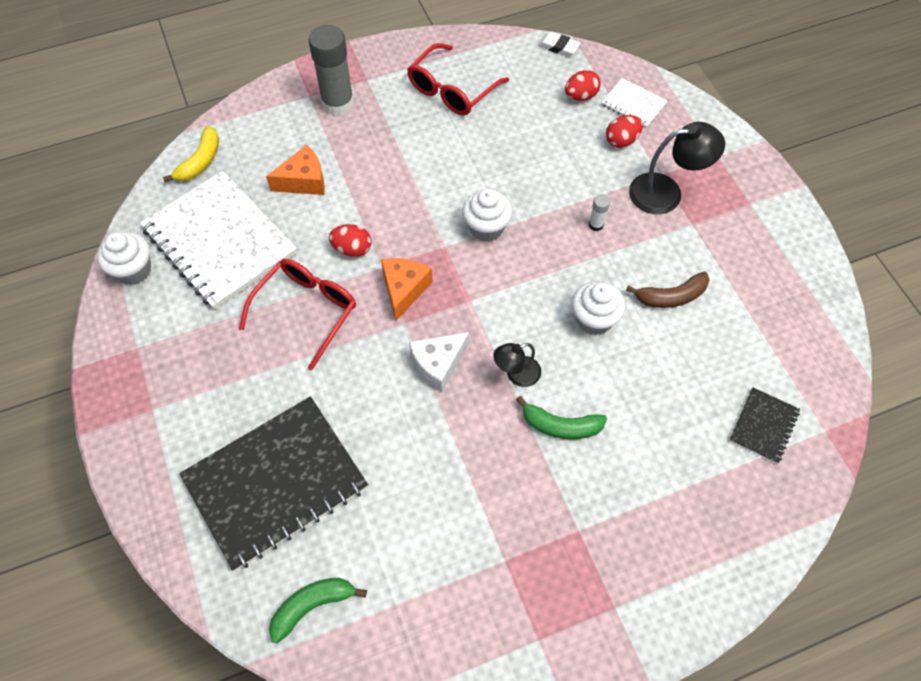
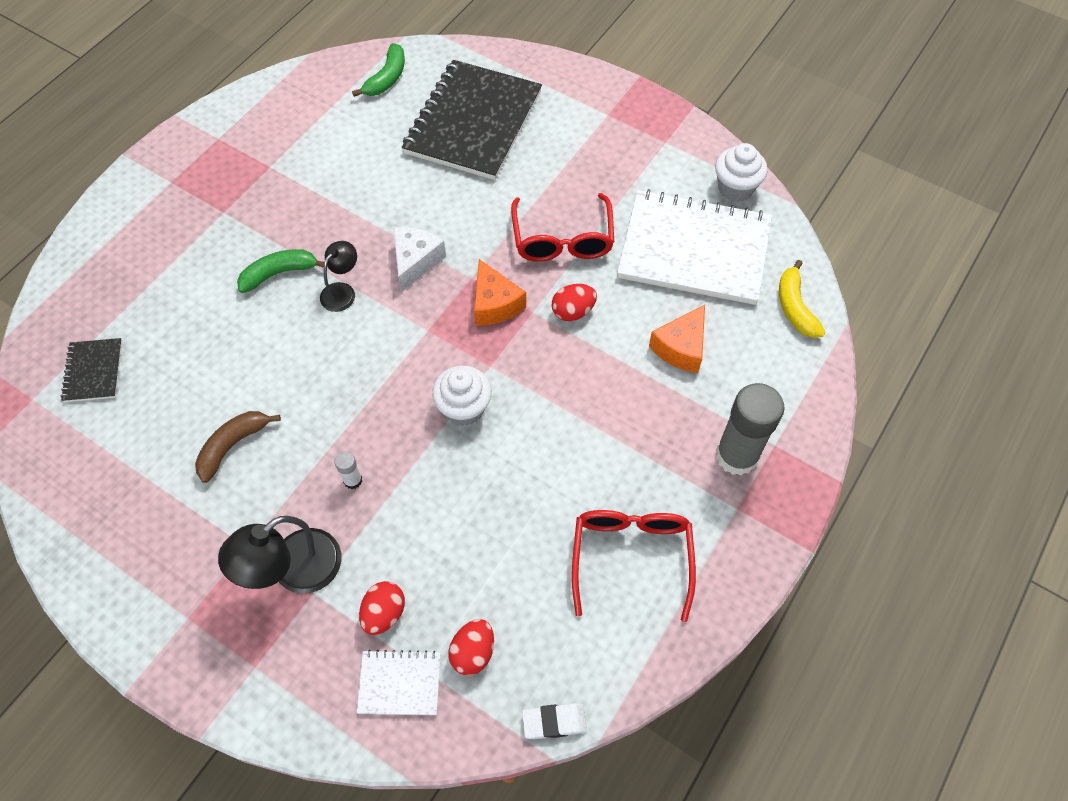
camera: 145 degrees right, 0 degrees up
(594, 319) = (299, 378): white cupcake -> none

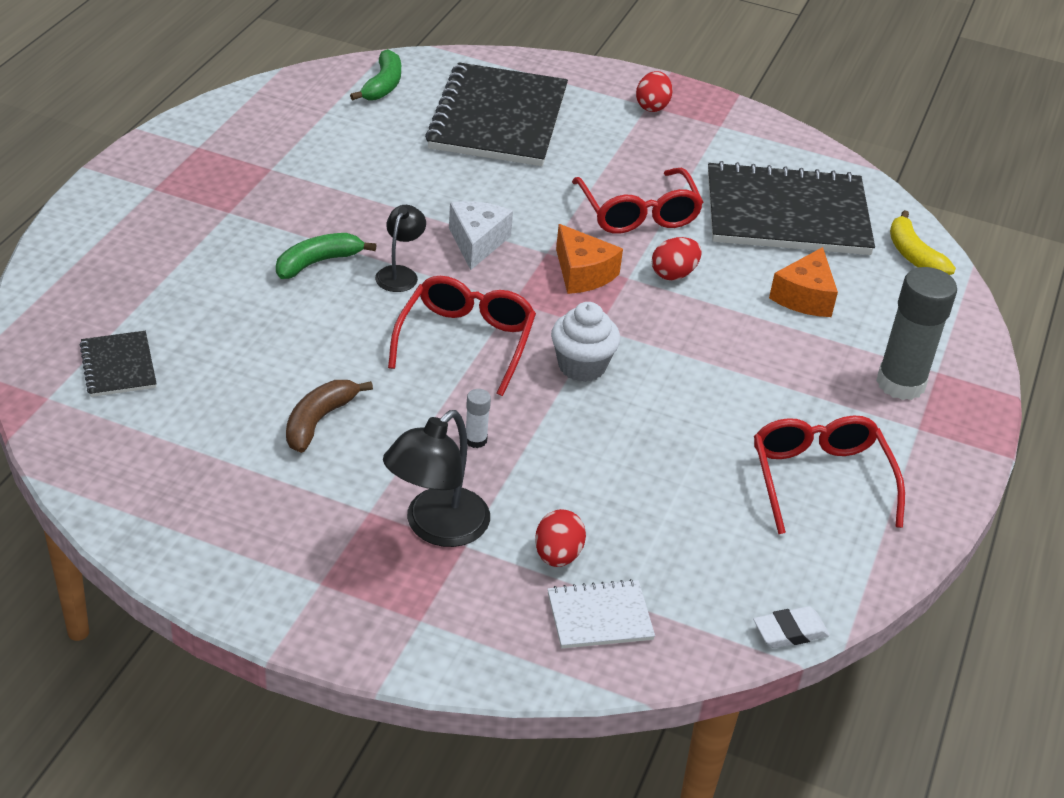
camera: 15 degrees left, 20 degrees down
(374, 372) = (465, 342): none -> red glasses
(473, 652) = (674, 580): red egg -> red egg (652, 106)
(694, 250) = (787, 214): white notebook -> black notebook
(735, 188) = (811, 160): white cupcake -> none

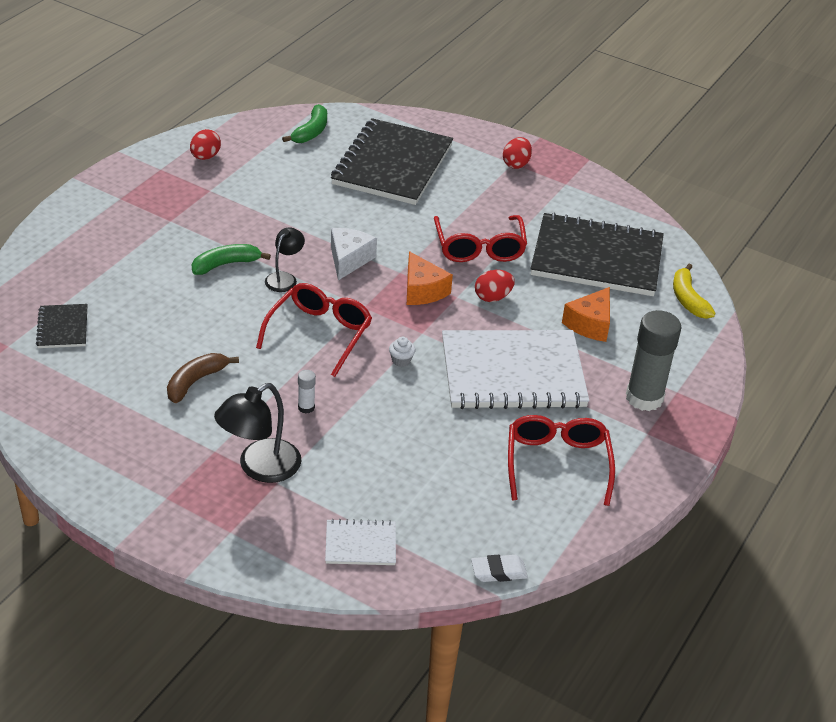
camera: 10 degrees right, 0 degrees up
(557, 555) = (342, 497): red egg -> red egg (205, 157)
(582, 366) = (401, 360): white cupcake -> white cupcake, size x0.51
(728, 368) = (513, 373): none -> white notebook

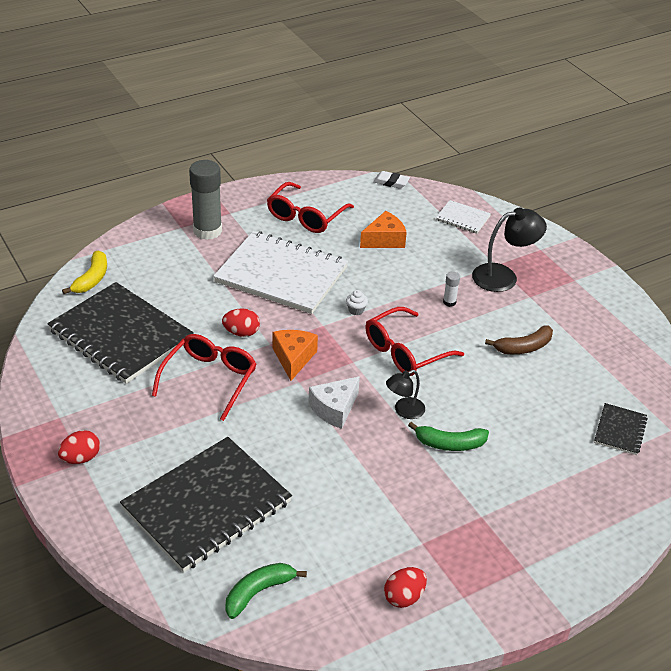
camera: 150 degrees left, 0 degrees up
(590, 324) = (188, 287): orange cheese -> orange cheese (384, 240)

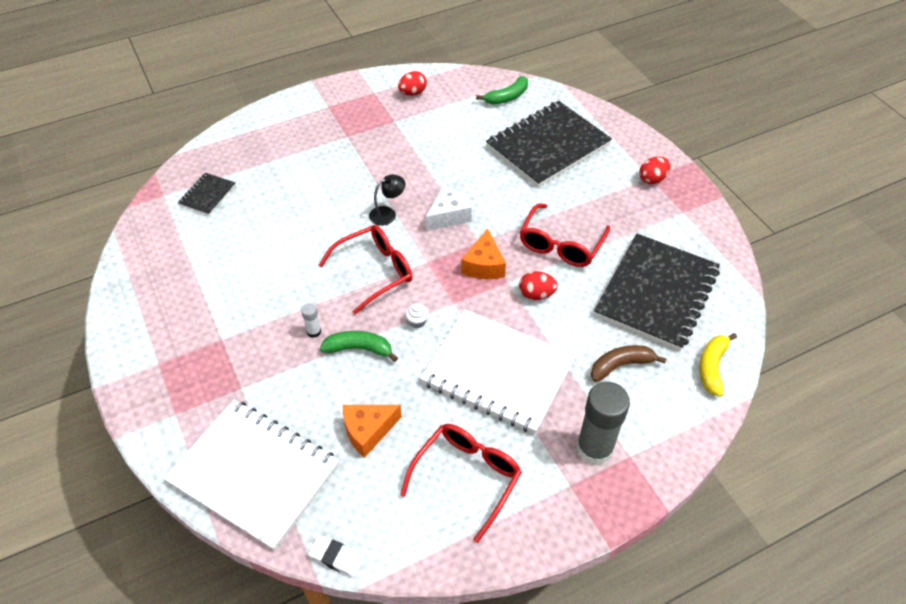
camera: 175 degrees left, 10 degrees up
(121, 335) = (656, 293): black notebook -> black notebook turned 75 degrees clockwise
(450, 444) = (355, 186): green banana -> green banana (359, 349)
(462, 218) = (254, 474): white notebook -> white notebook, size x2.22
(503, 276) = (239, 369): black lamp -> none
(523, 347) = (256, 275): brown banana -> brown banana (621, 365)

